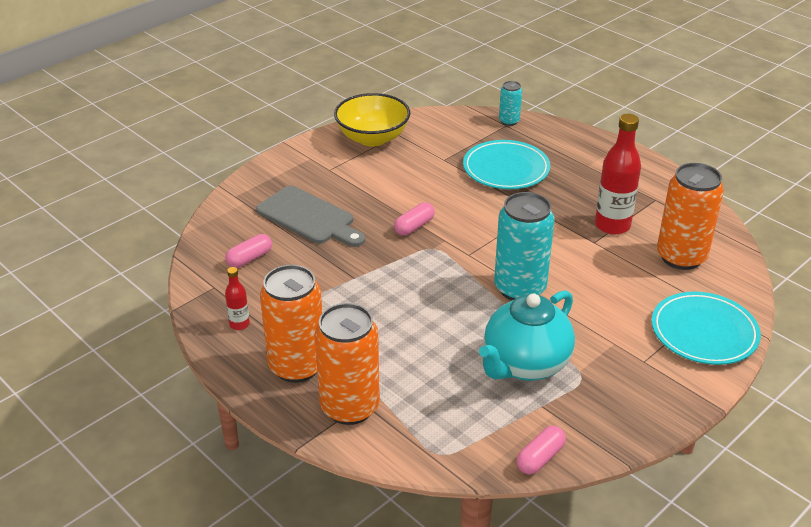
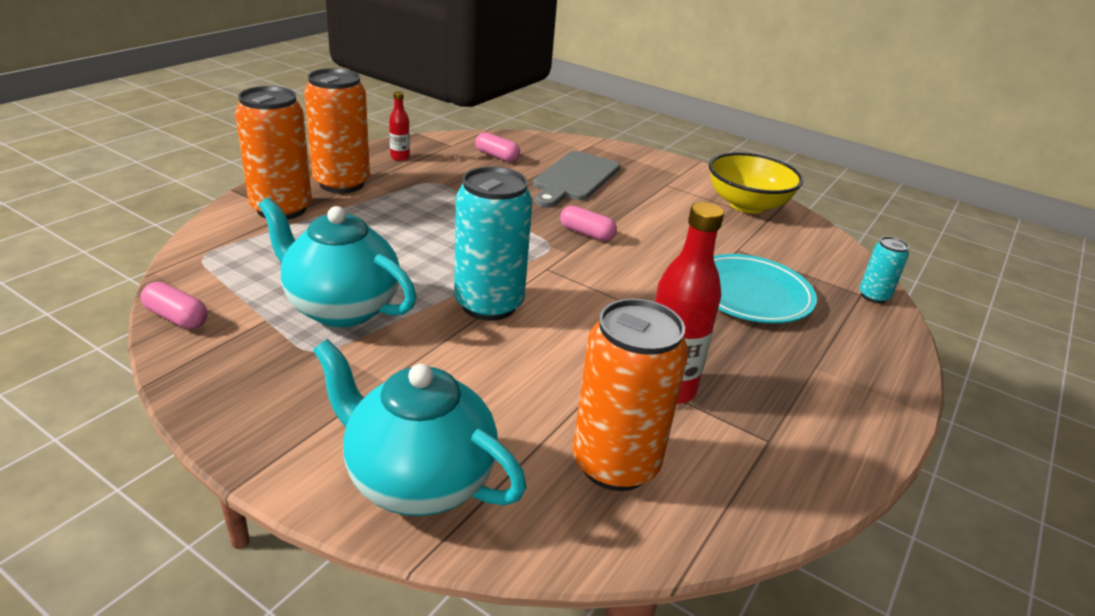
camera: 75 degrees right, 5 degrees down
(704, 332) = (417, 480): turquoise plate -> turquoise teapot

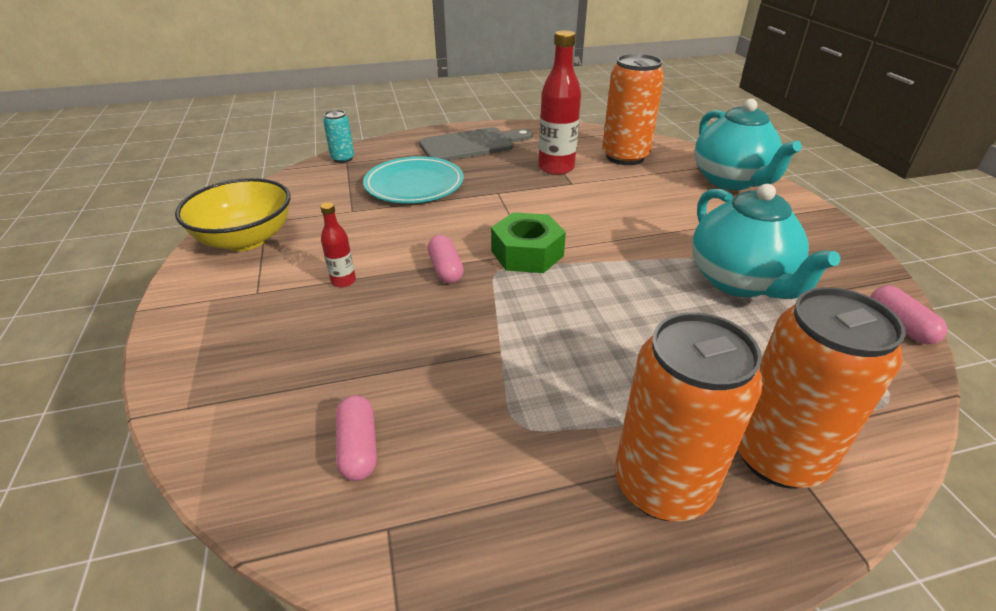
camera: 135 degrees left, 5 degrees up
(400, 157) = (515, 526): red bottle -> red bottle (343, 281)
(489, 304) = (612, 242): turquoise can -> none
(547, 266) = (527, 253): none -> green nut
(574, 178) = (333, 346): grey cutting board -> grey cutting board (471, 145)

